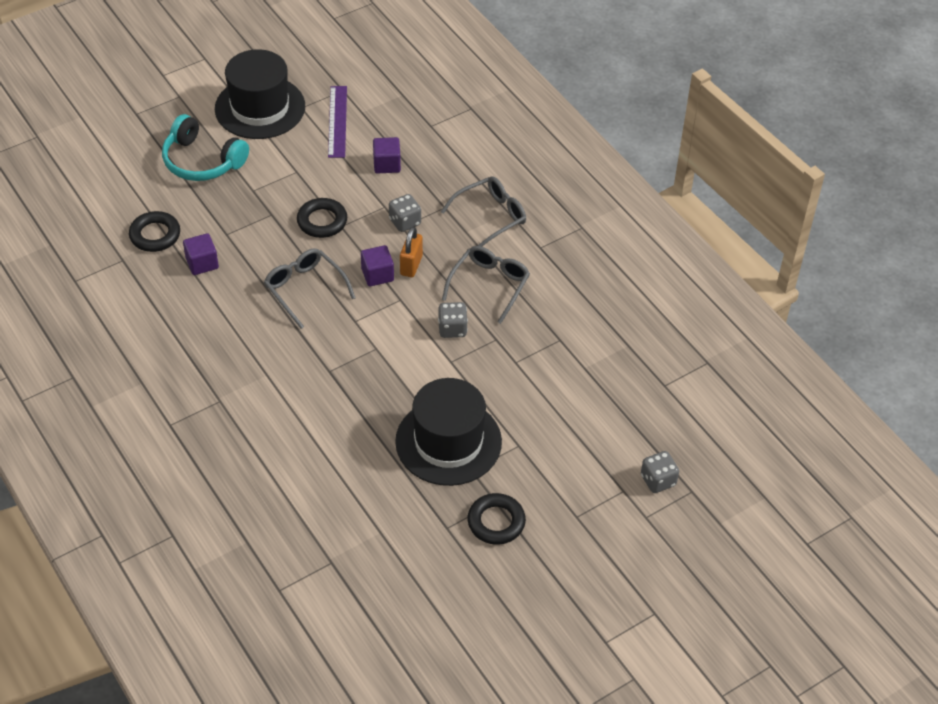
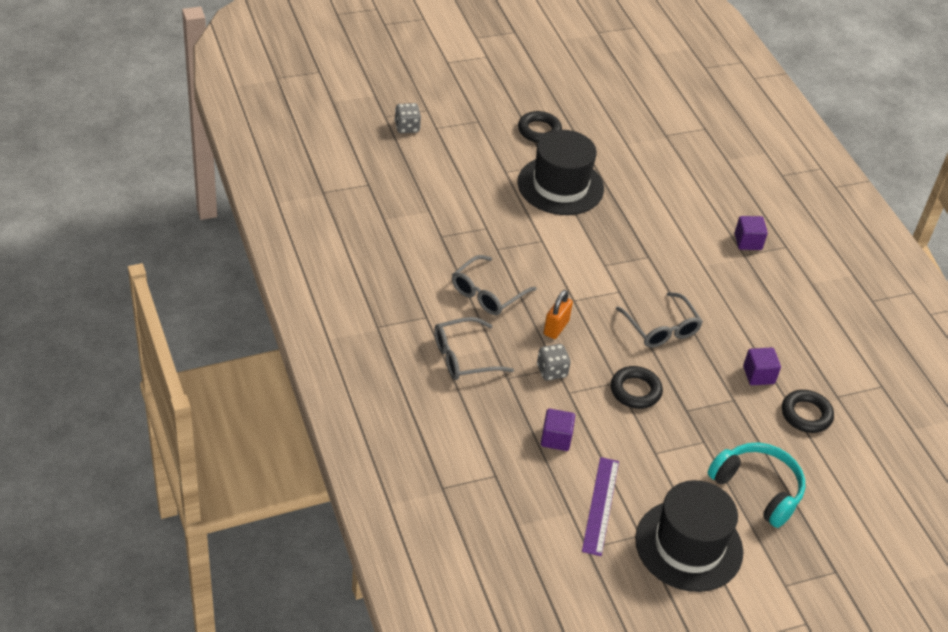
camera: 170 degrees left, 5 degrees down
(377, 275) = (590, 326): purple cube -> purple cube (748, 242)
(452, 329) = (533, 265): grey dice -> none

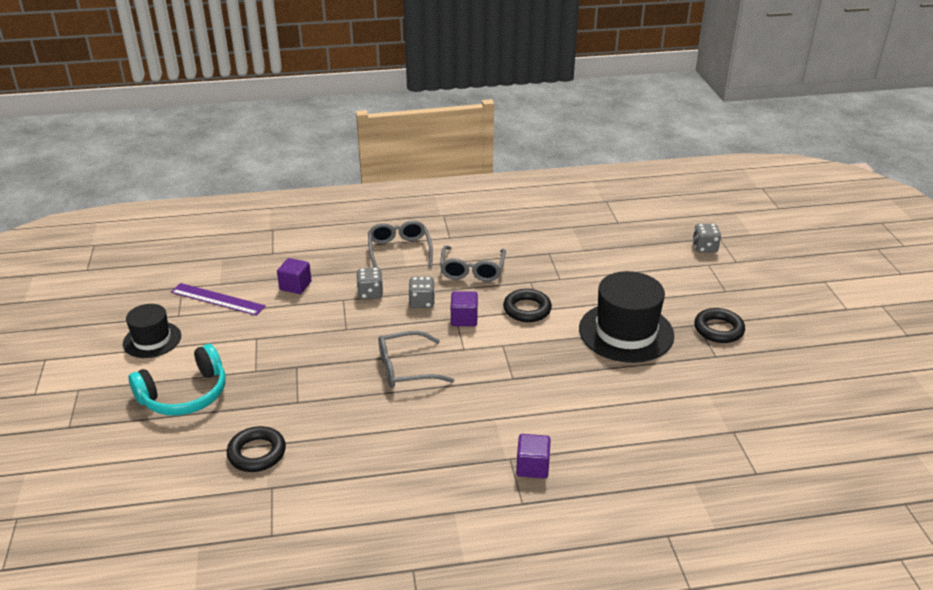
camera: 105 degrees right, 10 degrees down
(487, 293) = (472, 270): grey glasses -> grey glasses turned 135 degrees counterclockwise
(556, 328) = (422, 302): orange padlock -> grey dice
(635, 391) = (331, 338): black ring -> black ring (527, 309)
(688, 545) = (152, 340): black hat -> black hat, size x0.59
(758, 375) = (323, 428): purple cube -> purple cube (464, 319)

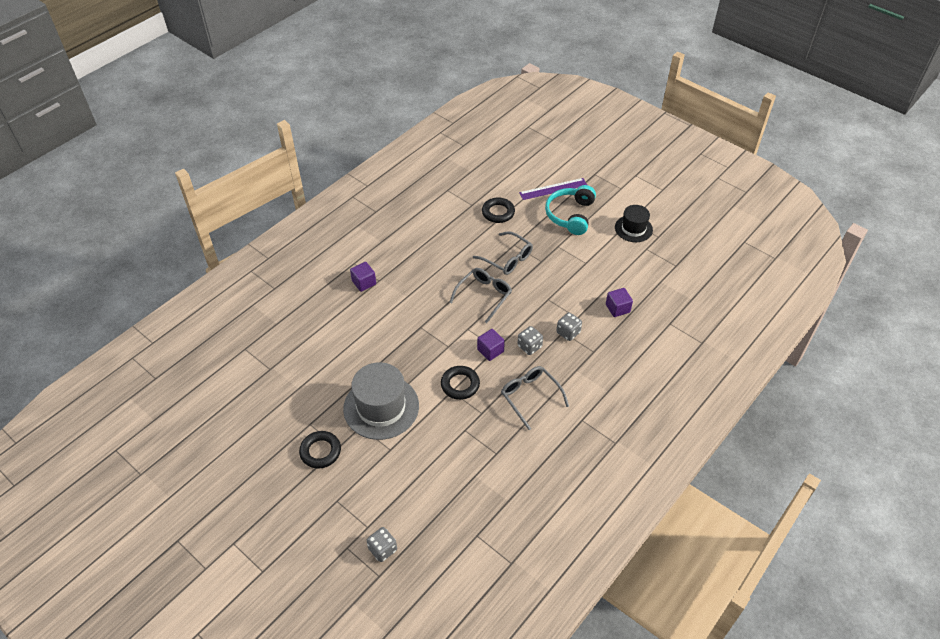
camera: 140 degrees right, 15 degrees up
(217, 299) = (644, 271): purple ruler -> purple ruler (553, 189)
(399, 251) = (597, 381): grey glasses -> grey glasses (507, 259)
(626, 332) = (381, 407): black hat -> grey hat

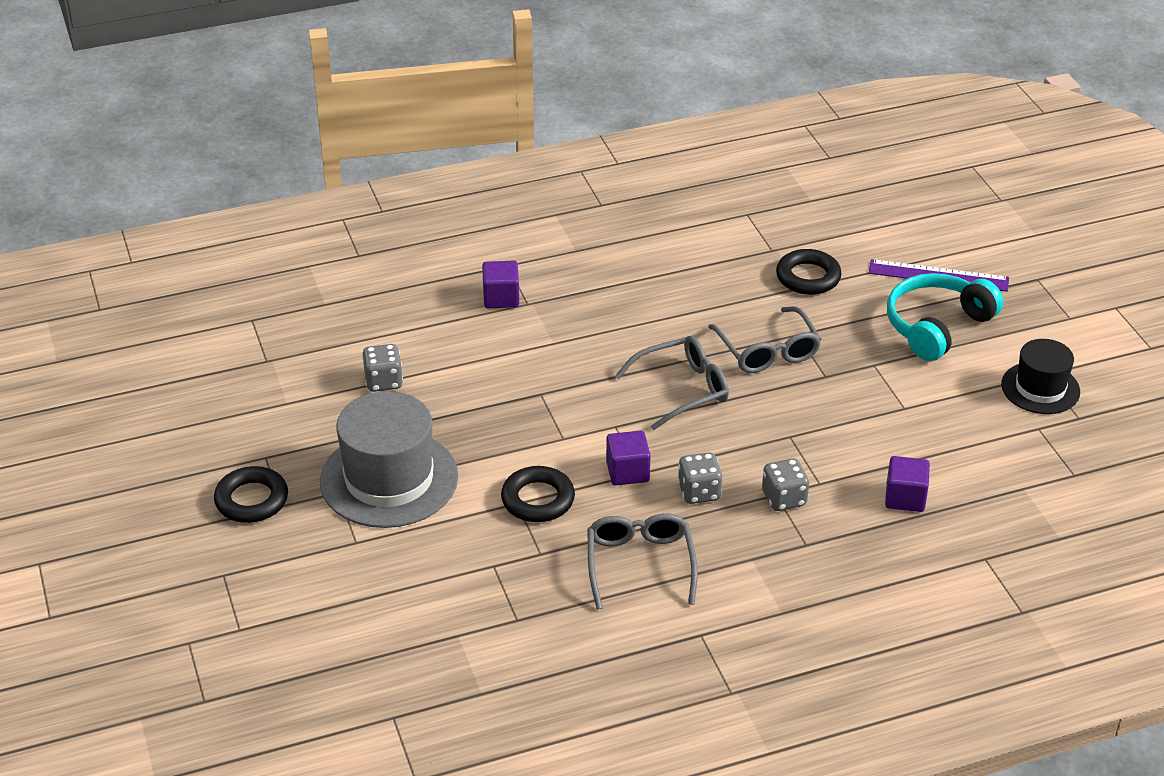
camera: 30 degrees right, 10 degrees down
(382, 549) = (237, 668): grey dice -> grey dice (383, 381)

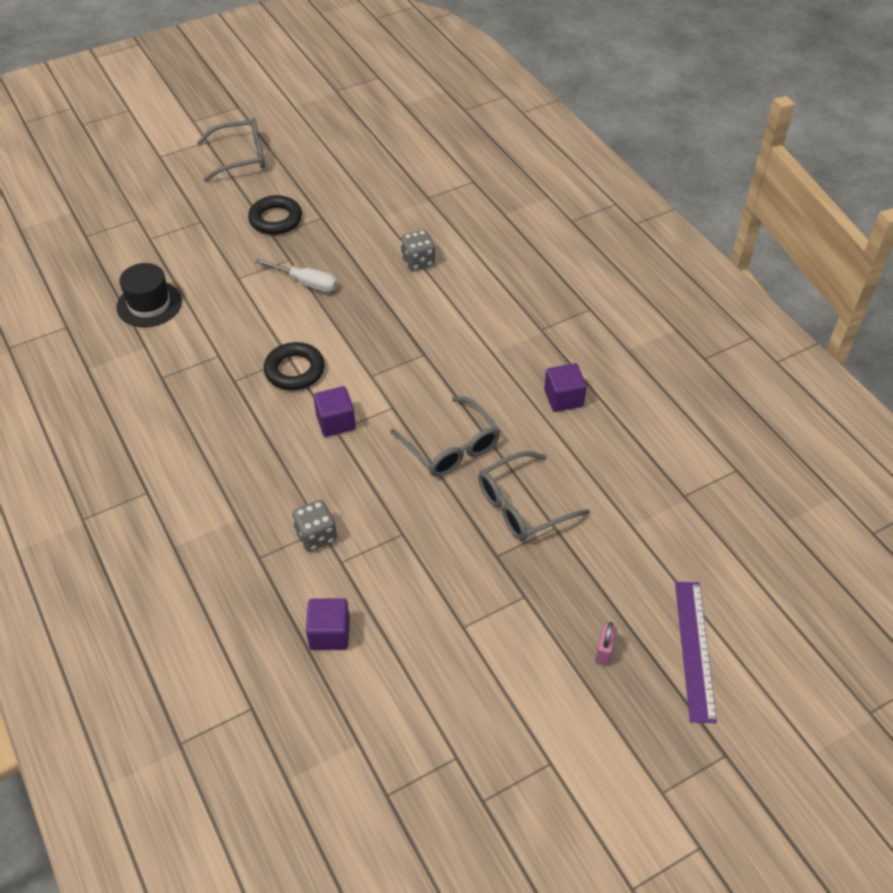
camera: 80 degrees right, 10 degrees up
(389, 479) = (307, 283): grey hat -> white screwdriver
(501, 298) = (543, 311): purple cube -> purple cube (563, 398)
(640, 564) = (225, 443): grey glasses -> grey glasses (240, 157)
(699, 492) = (317, 473): grey dice -> none
(808, 277) = (649, 529): black ring -> none
(937, 326) = (604, 651): turquoise headphones -> pink padlock
(1040, 388) = (524, 759): black hat -> black hat (149, 304)

